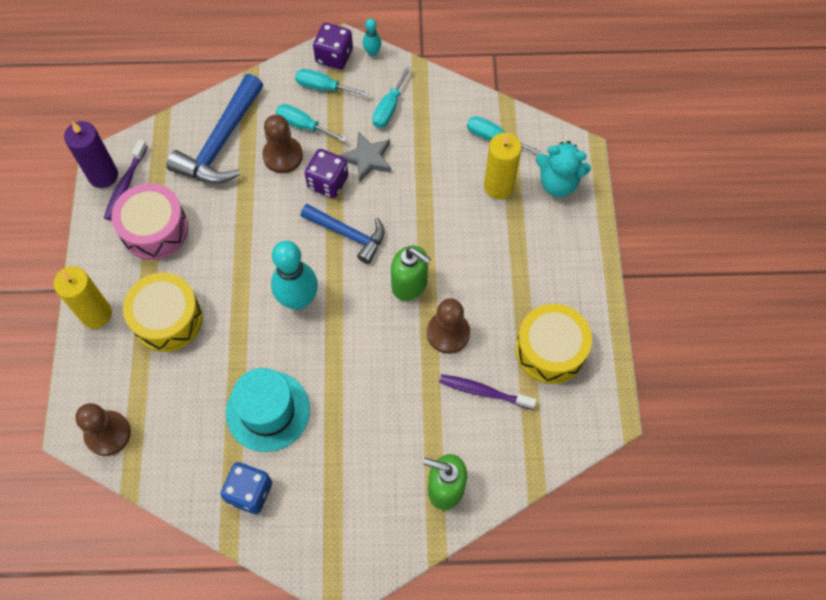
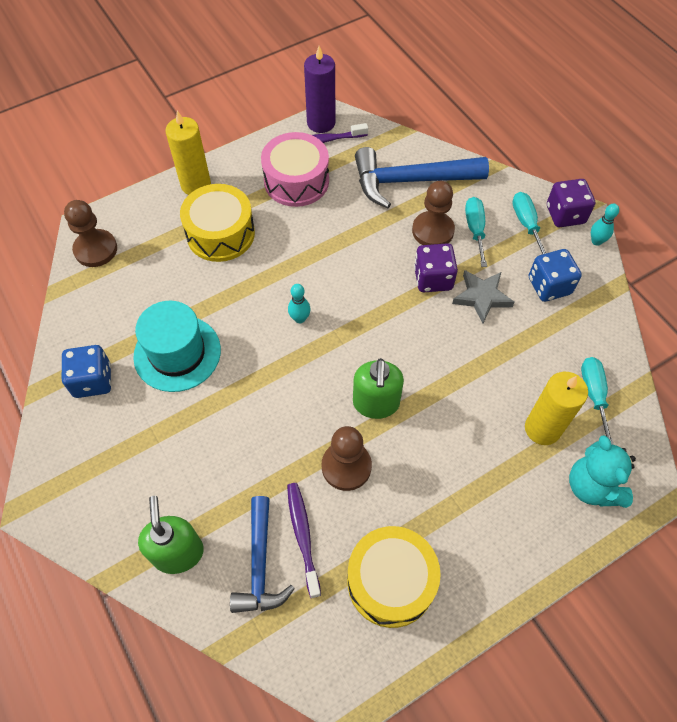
camera: 60 degrees right, 5 degrees down
(298, 299) = (300, 318): turquoise bowling pin -> turquoise bowling pin, size x0.47
(348, 234) = (392, 323): blue hammer -> blue hammer (260, 564)
(389, 108) = (549, 286): turquoise screwdriver -> blue dice

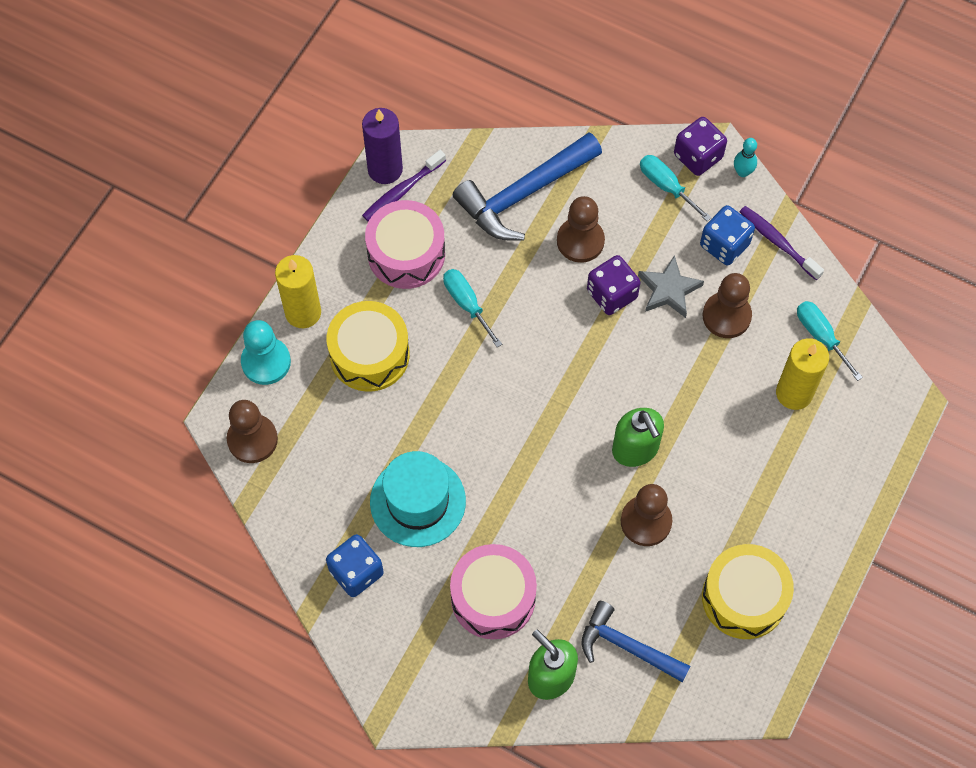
camera: 30 degrees left, 5 degrees up
(146, 204) = (266, 362): none -> turquoise pawn
(179, 459) = (493, 598): none -> pink drum
(260, 564) = (627, 646): blue hammer -> blue hammer turned 150 degrees clockwise
(300, 318) = (511, 403): turquoise bowling pin -> none
(303, 536) = (647, 602): purple toothbrush -> purple toothbrush (777, 242)
(475, 229) = (620, 218): turquoise screwdriver -> turquoise screwdriver (467, 304)
(518, 339) = (726, 316): none -> brown pawn
(592, 486) = (863, 423): turquoise teddy bear -> none

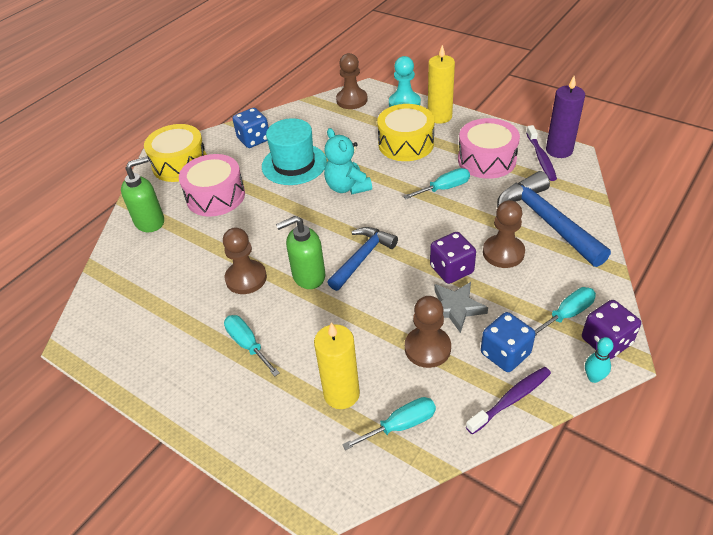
camera: 100 degrees right, 20 degrees down
(402, 191) = (541, 158): purple toothbrush -> purple toothbrush turned 150 degrees counterclockwise
(467, 423) = (347, 187): none -> turquoise teddy bear
(627, 646) = (154, 262): blue hammer -> blue hammer (362, 258)
(744, 498) = (247, 344): none -> turquoise screwdriver
(744, 598) = (162, 335): yellow drum -> yellow drum (180, 164)

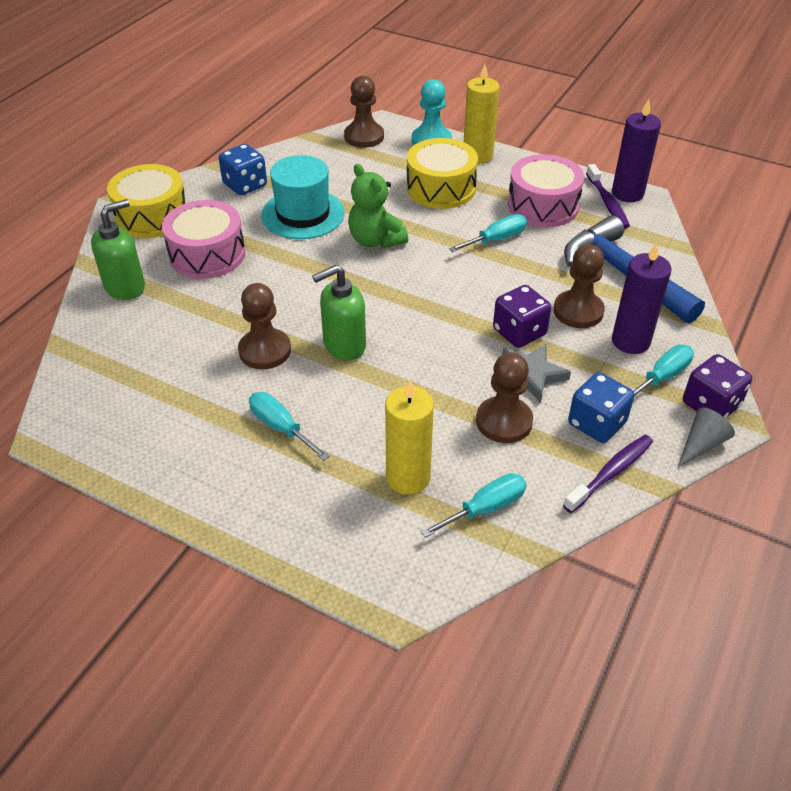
camera: 10 degrees left, 0 degrees up
(347, 187) = (375, 240): turquoise teddy bear -> green teddy bear
(362, 258) = (408, 322): blue hammer -> none
(544, 281) = (630, 341): none -> purple candle
(593, 377) = (701, 444): turquoise bowling pin -> grey cone

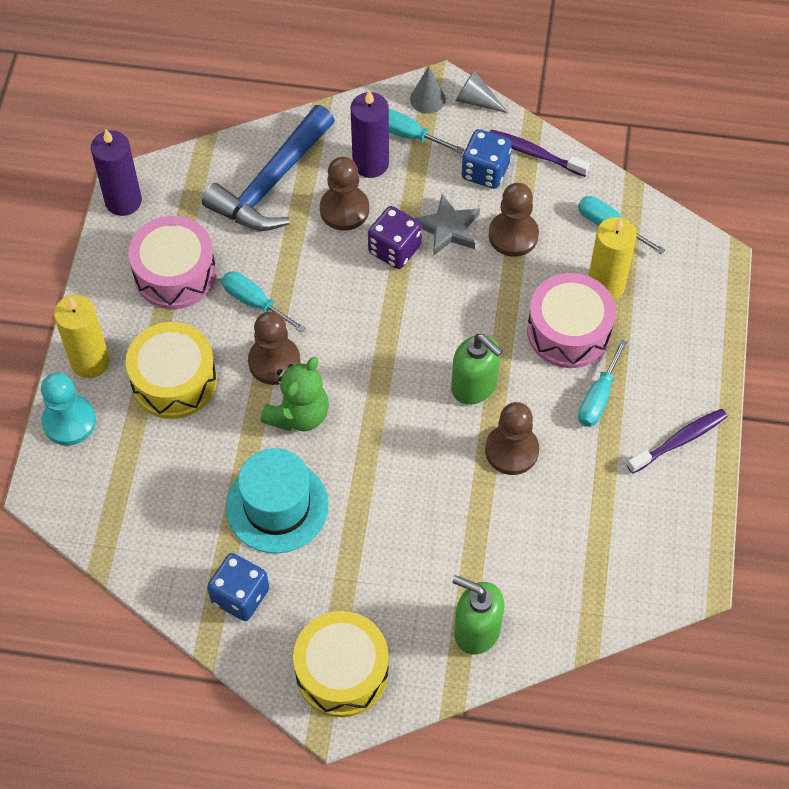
camera: 110 degrees left, 15 degrees up
(207, 254) = (389, 574): pink drum -> pink drum (568, 331)
(364, 137) = (83, 501): brown pawn -> brown pawn (274, 362)
(607, 203) = (148, 216): purple toothbrush -> purple toothbrush (679, 441)
(710, 405) = (427, 99): purple dice -> grey cone

